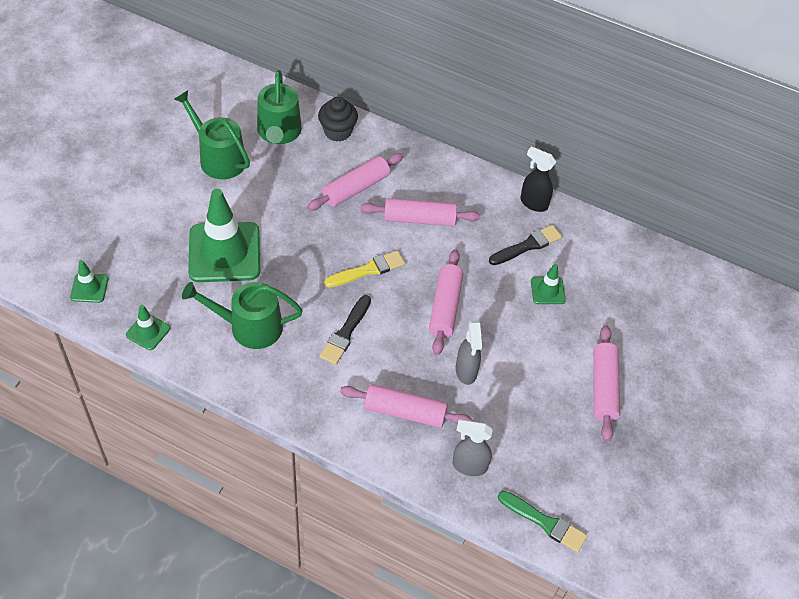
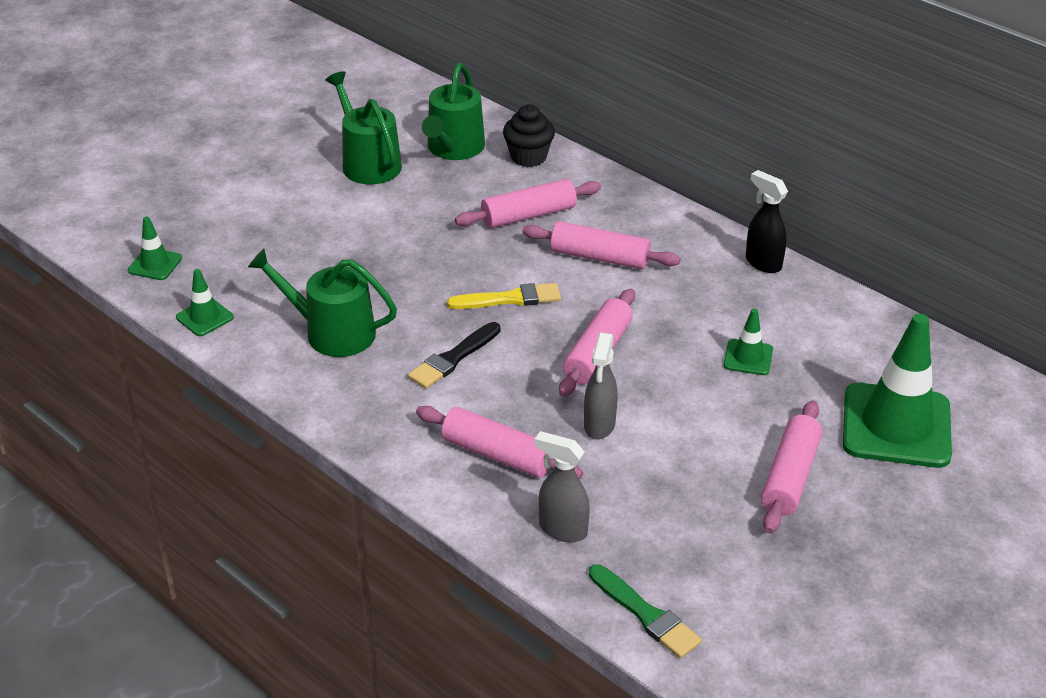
camera: 20 degrees right, 15 degrees down
(224, 252) = (334, 254): green traffic cone -> green traffic cone (896, 426)
(527, 245) = (737, 306): black brush -> none

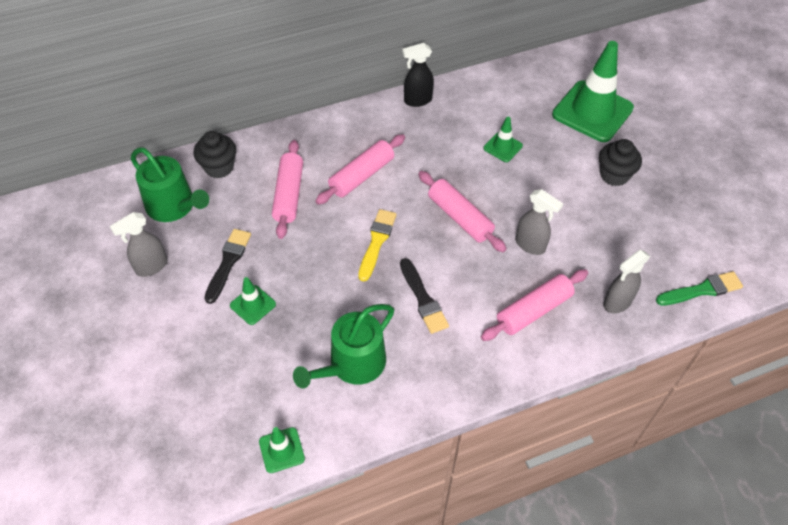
camera: 65 degrees left, 15 degrees up
(155, 264) = (183, 469): green traffic cone -> green traffic cone (253, 305)
(368, 163) = (151, 267): green watering can -> grey spray bottle
(407, 207) = (228, 262): none -> black brush
(789, 476) = (614, 175): pink rolling pin -> black cupcake

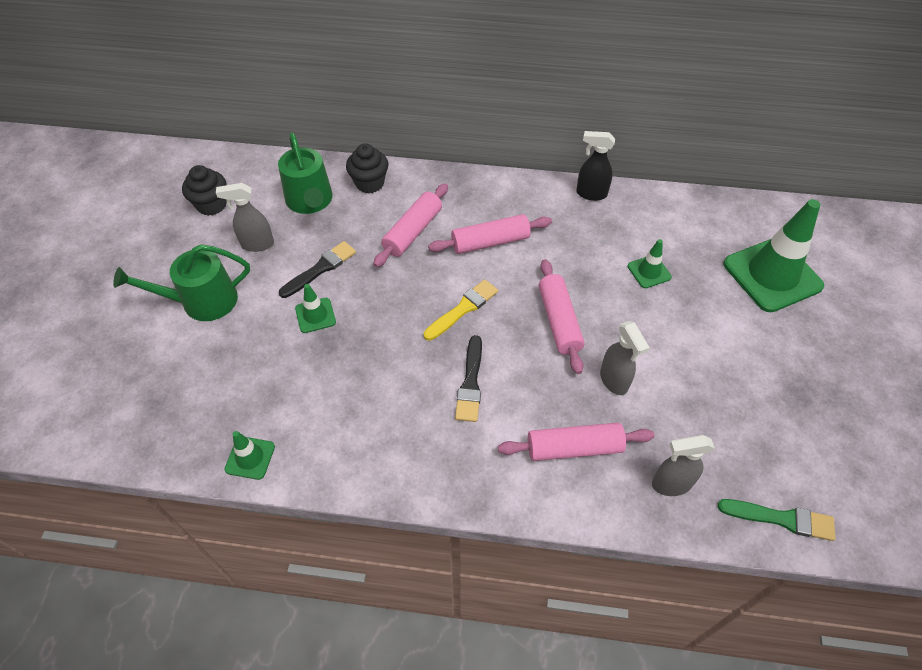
camera: 30 degrees right, 0 degrees up
(352, 364) = (363, 412): green watering can -> green watering can (202, 301)
(614, 175) = (754, 350): black cupcake -> black cupcake (211, 205)

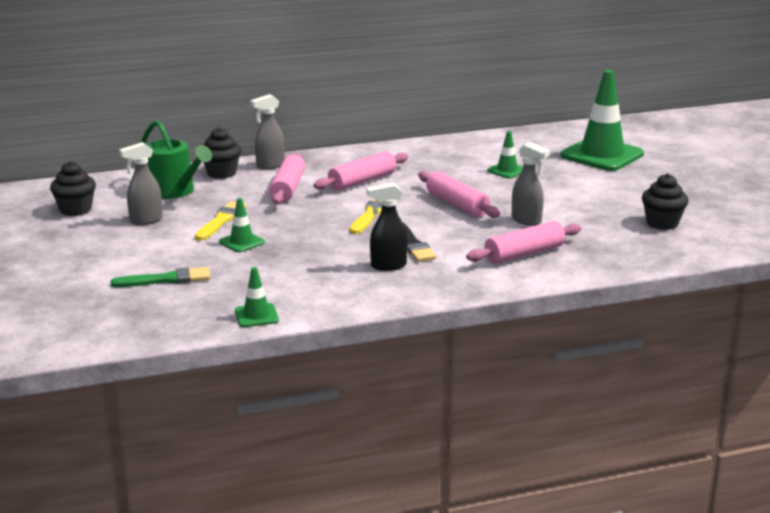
camera: 25 degrees left, 30 degrees down
(202, 301) = (123, 256): green watering can -> none
(320, 269) = (221, 220): black brush -> yellow brush
(591, 194) = (425, 145): black spray bottle -> black spray bottle (388, 266)
(670, 484) = (610, 252): grey spray bottle -> grey spray bottle (270, 166)
(764, 445) = (662, 223): none -> black cupcake
(781, 519) = (700, 248): green brush -> green brush (166, 279)

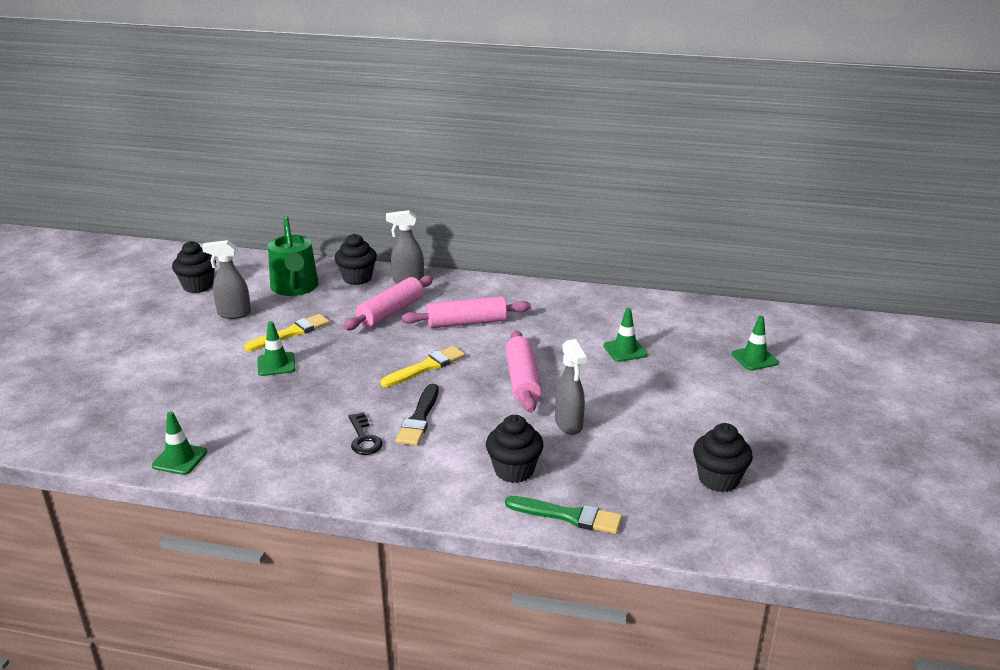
camera: 30 degrees right, 5 degrees up
(166, 279) = (165, 388): green brush -> green brush (568, 516)
(388, 266) = (364, 438): black spray bottle -> black key
(524, 254) = (514, 470): pink rolling pin -> black cupcake
(602, 155) = (754, 358): green traffic cone -> green traffic cone, size x0.46

